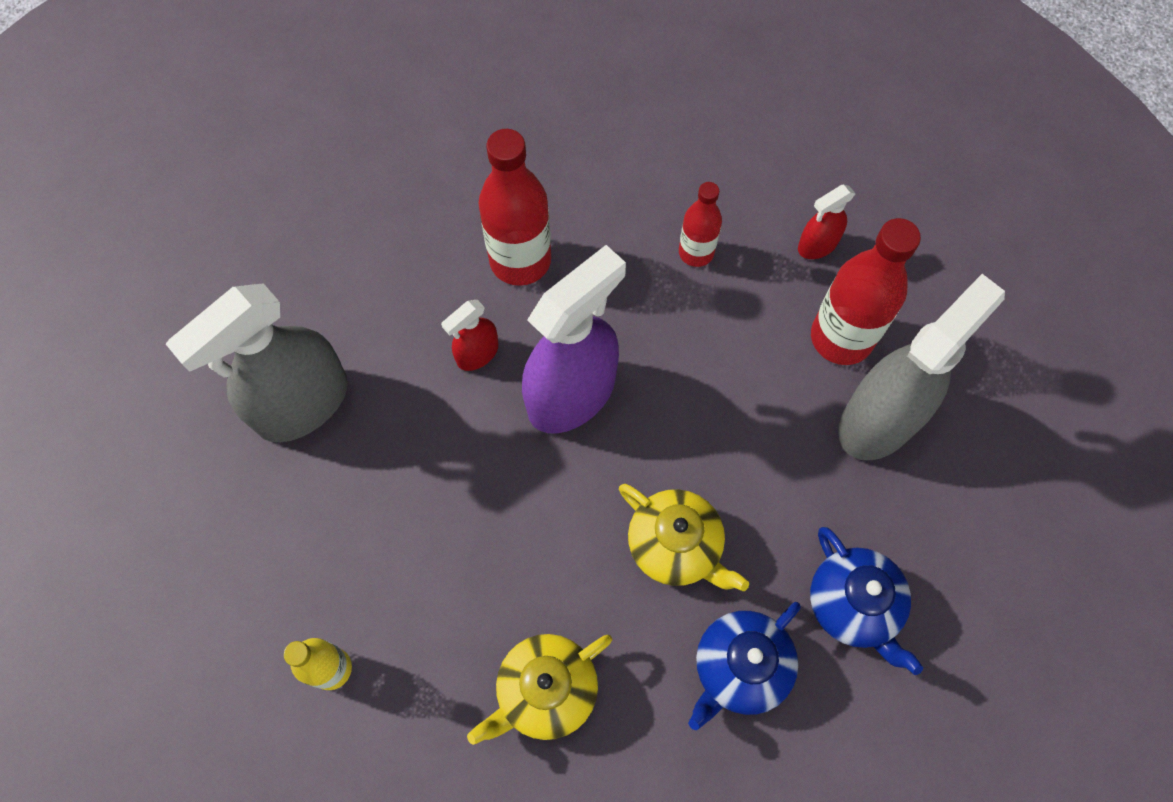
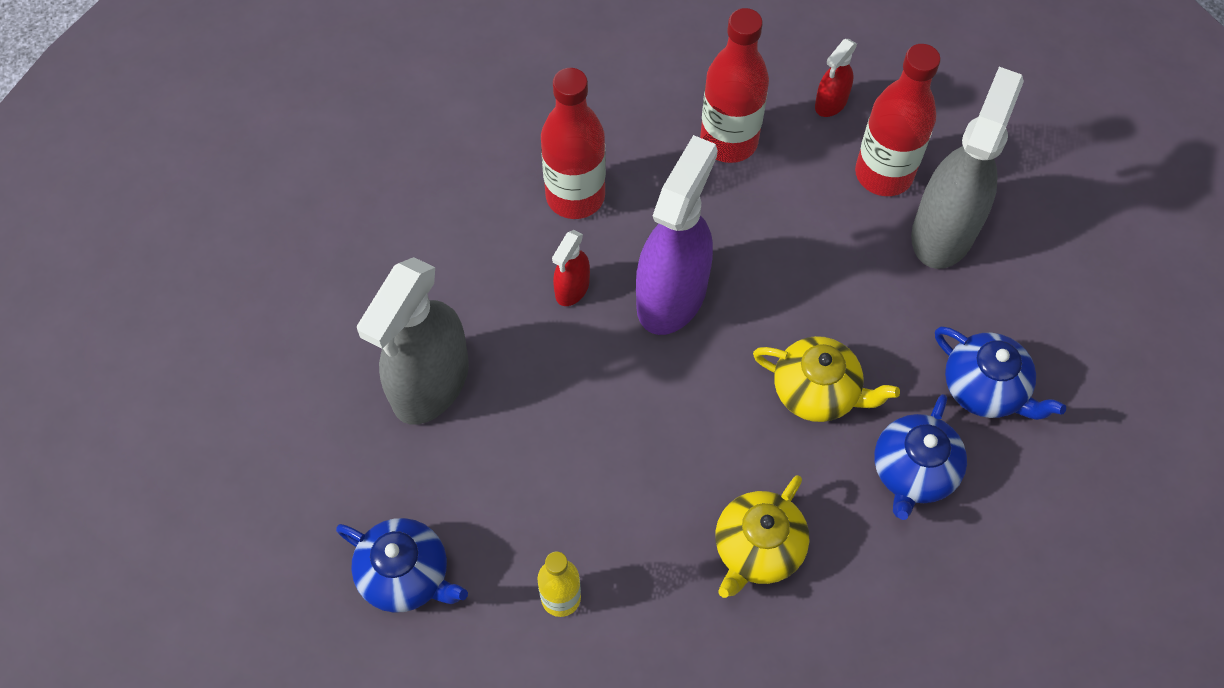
camera: 20 degrees left, 5 degrees down
(197, 590) = (406, 575): none -> blue teapot
(696, 252) = (728, 141): red bottle -> red bottle, size x1.72

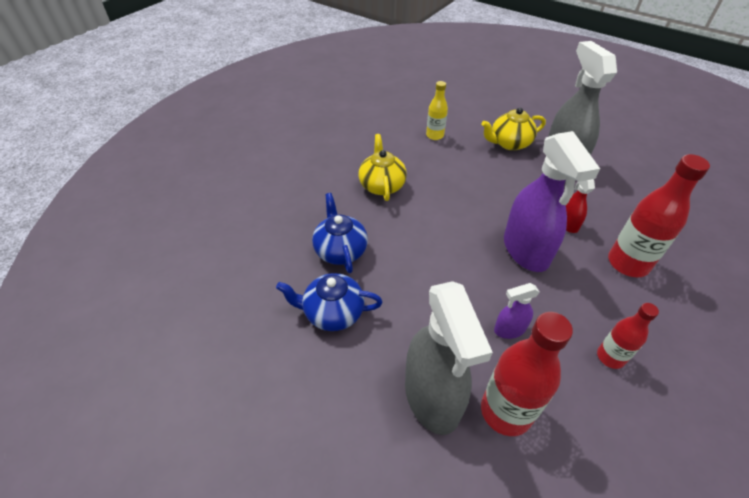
camera: 140 degrees right, 15 degrees down
(406, 575) = (489, 115): blue teapot -> none
(728, 141) = (610, 357): red bottle -> red bottle, size x0.58
(799, 231) = (509, 329): none -> purple spray bottle
(817, 392) = (415, 254): yellow teapot -> yellow teapot (509, 143)
(831, 103) = (596, 444): red spray bottle -> none

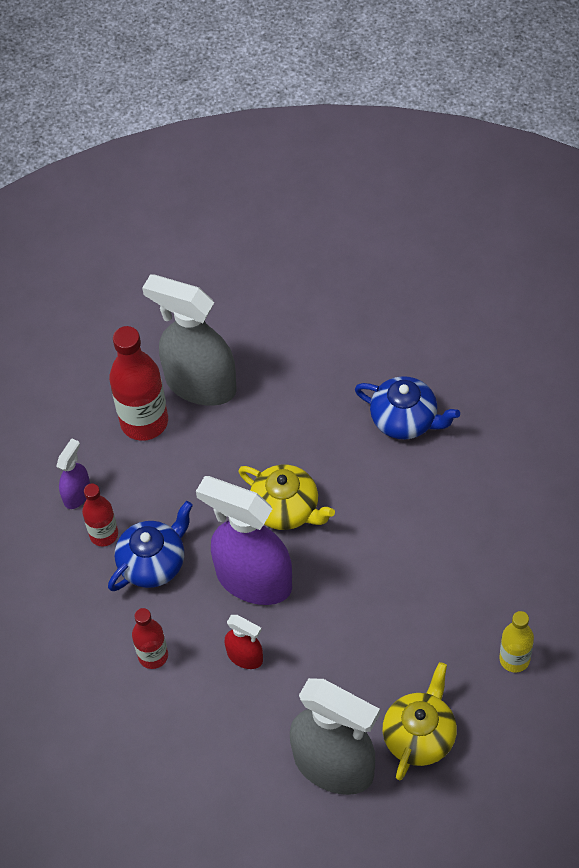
camera: 135 degrees right, 10 degrees up
(332, 313) = (338, 369): blue teapot -> blue teapot (153, 563)
(382, 185) = (469, 524): yellow teapot -> yellow teapot (286, 509)
(509, 329) = (196, 485): purple spray bottle -> purple spray bottle (77, 494)
(628, 263) = (153, 656): red bottle -> red bottle, size x0.58

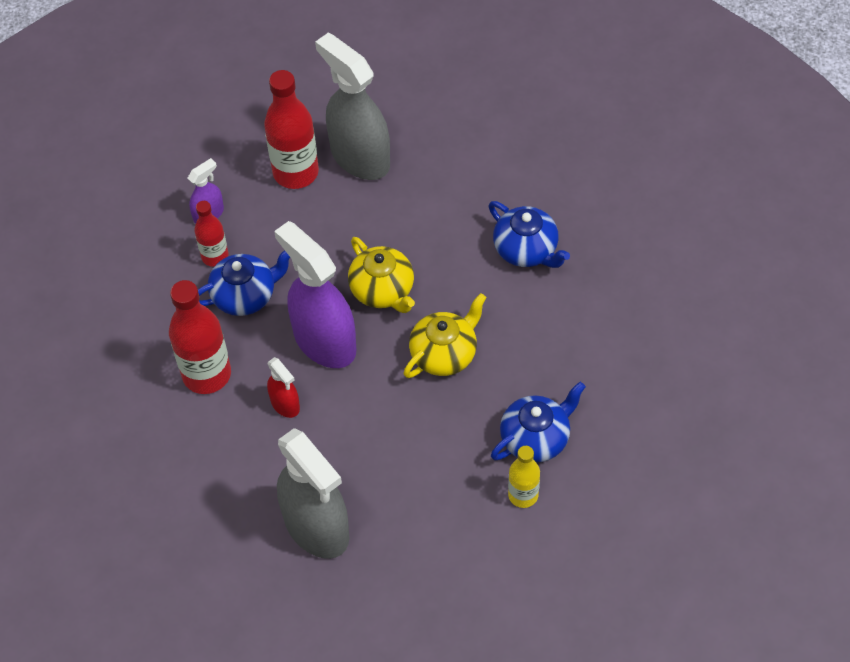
camera: 20 degrees right, 0 degrees up
(153, 656) = (207, 374): red bottle -> red bottle, size x1.72
(420, 736) = (405, 530): yellow teapot -> yellow teapot (444, 353)
(500, 600) = (536, 438): none -> blue teapot

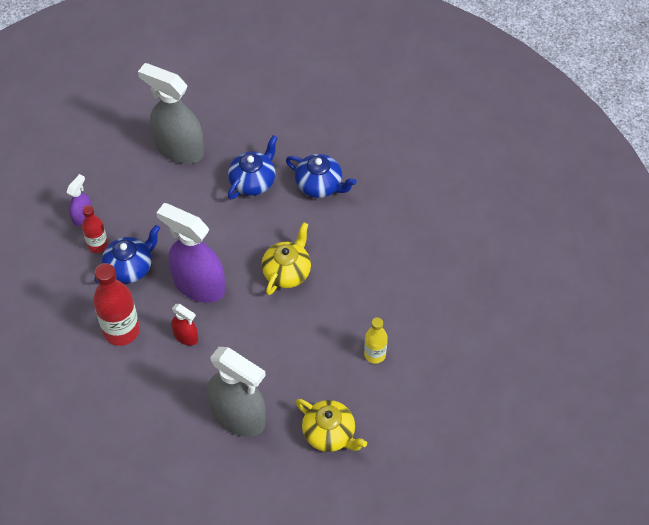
camera: 20 degrees left, 0 degrees up
(296, 172) = (136, 171): red bottle -> none
(383, 290) = (228, 239): yellow teapot -> yellow teapot (329, 434)
(536, 438) = (370, 313): blue teapot -> blue teapot (253, 181)

